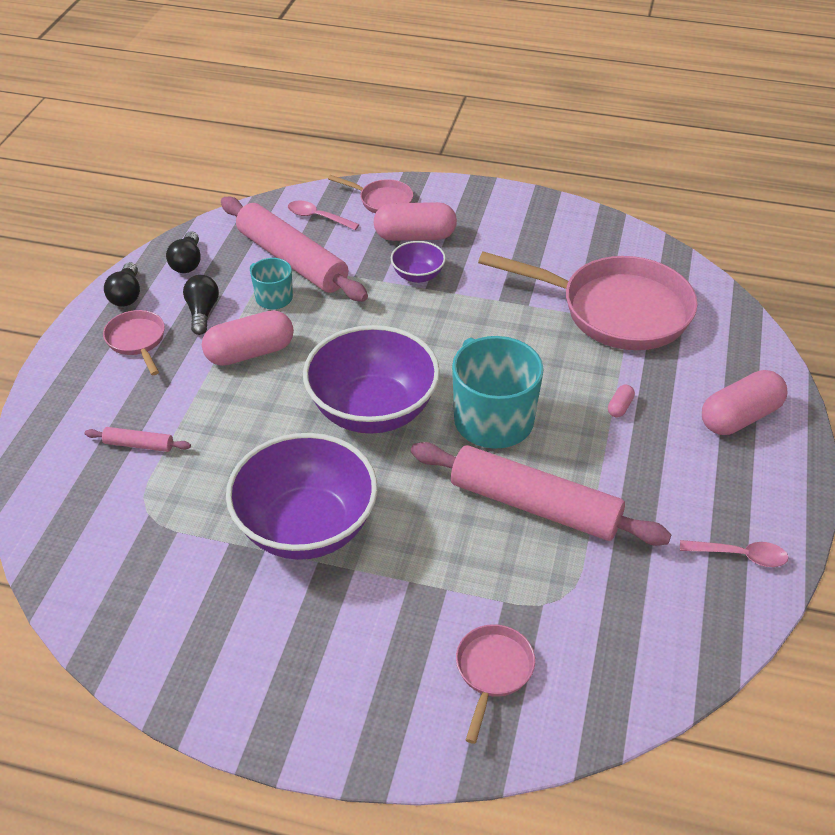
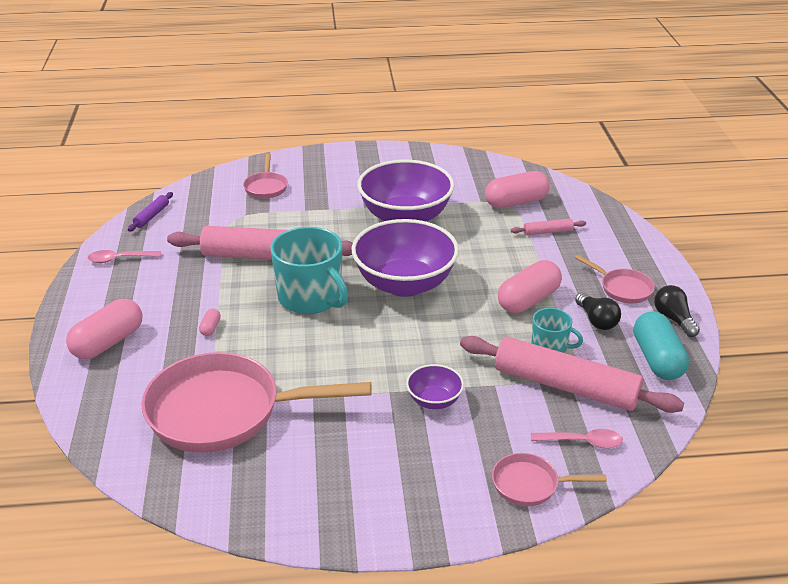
camera: 160 degrees right, 10 degrees down
(187, 262) = (657, 359): black light bulb -> turquoise capsule
(415, 236) = (463, 445): pink capsule -> pink capsule (516, 202)
(695, 647) = (151, 216): none -> purple rolling pin

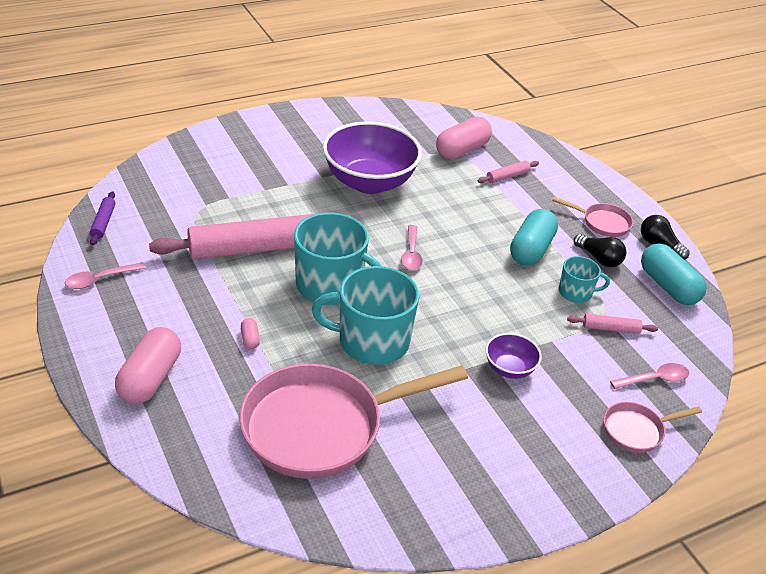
camera: 25 degrees left, 5 degrees up
(266, 187) = (208, 169): pink pan -> none
(317, 351) = (371, 341): none -> turquoise mug
(404, 284) = (411, 254): purple bowl -> pink spoon
(528, 300) = (531, 249): pink capsule -> turquoise capsule
(565, 386) = (610, 328): pink rolling pin -> pink rolling pin, size x0.42

